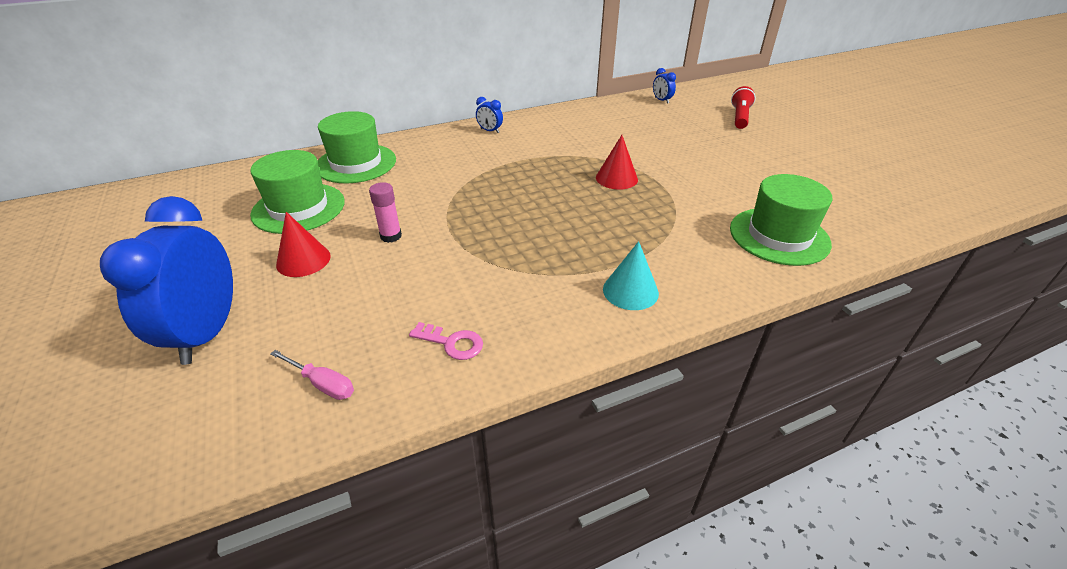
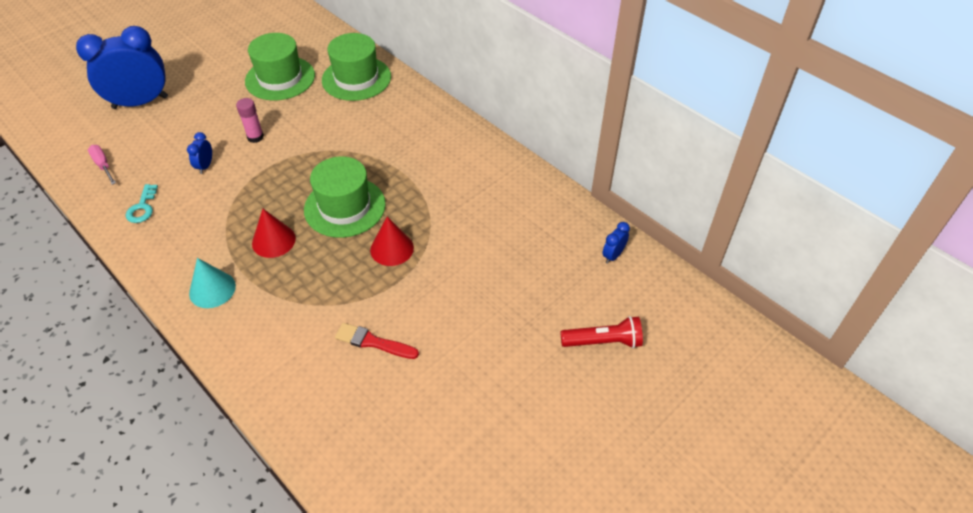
camera: 70 degrees right, 10 degrees up
(303, 260) = (217, 108): red cone -> red cone (273, 241)
(322, 384) = (103, 165): pink screwdriver -> pink screwdriver turned 135 degrees clockwise
(452, 343) = (142, 207): pink key -> turquoise key
(490, 131) = (454, 135): blue clock -> blue clock (205, 166)
(726, 202) = (373, 342): none -> red brush
(779, 236) = (319, 390): green hat -> green hat (345, 207)

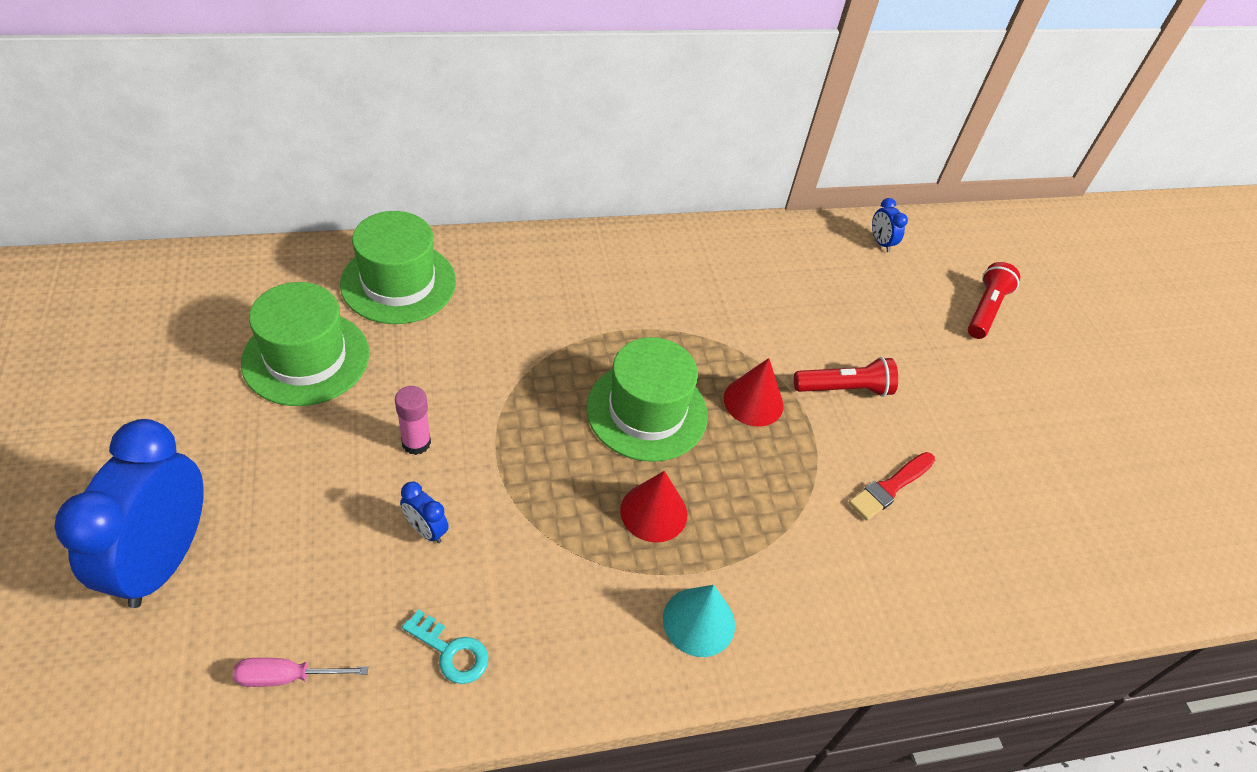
camera: 65 degrees left, 0 degrees up
(442, 288) = (844, 388): none -> red flashlight

